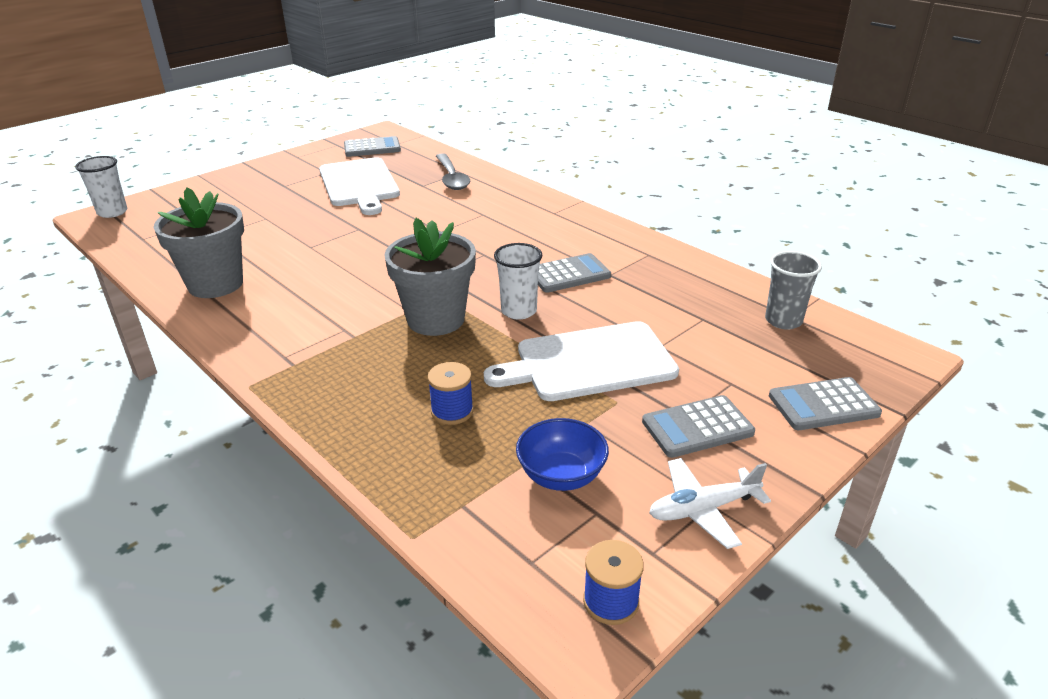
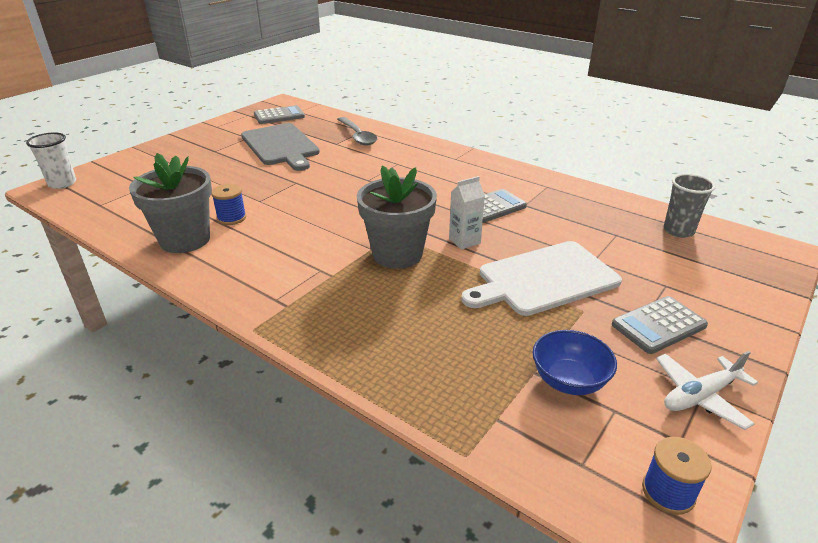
camera: 10 degrees left, 0 degrees up
(359, 184) = (281, 146): white cutting board -> grey cutting board
(452, 411) = (448, 333): blue spool -> blue spool (231, 218)
(519, 311) = (464, 241): white cup -> white carton
(823, 405) = (745, 296): grey calculator -> none

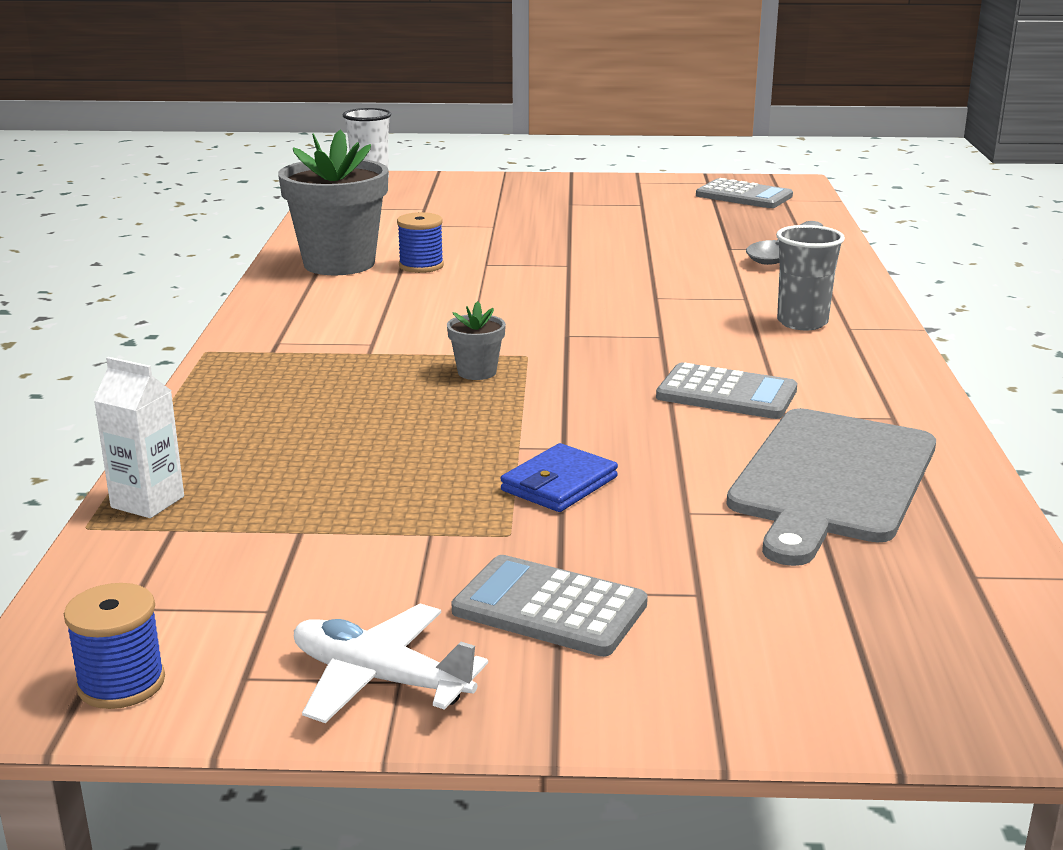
camera: 55 degrees right, 10 degrees down
(281, 146) = (655, 225): grey cutting board -> grey cutting board (831, 479)
(397, 254) = (477, 372): grey flower pot -> grey flower pot, size x0.44
(464, 241) = (584, 402): white carton -> white carton (147, 502)
(543, 279) = (559, 484): white cutting board -> blue wallet
(569, 381) = (306, 560): blue bowl -> none
(678, 231) = (946, 573): grey cup -> grey cup (802, 322)

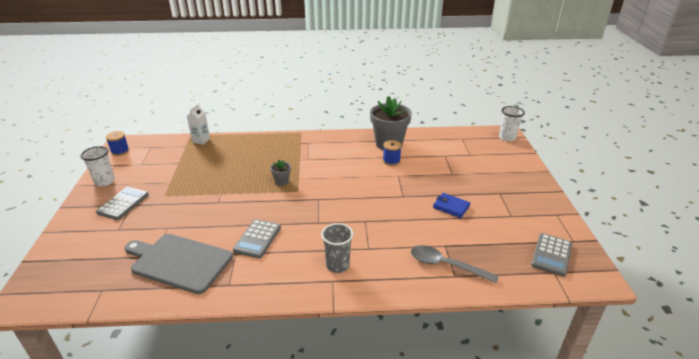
camera: 85 degrees right, 10 degrees up
(380, 679) = (104, 181): white plane -> white cup
(559, 484) = (193, 202): blue wallet -> blue wallet (451, 207)

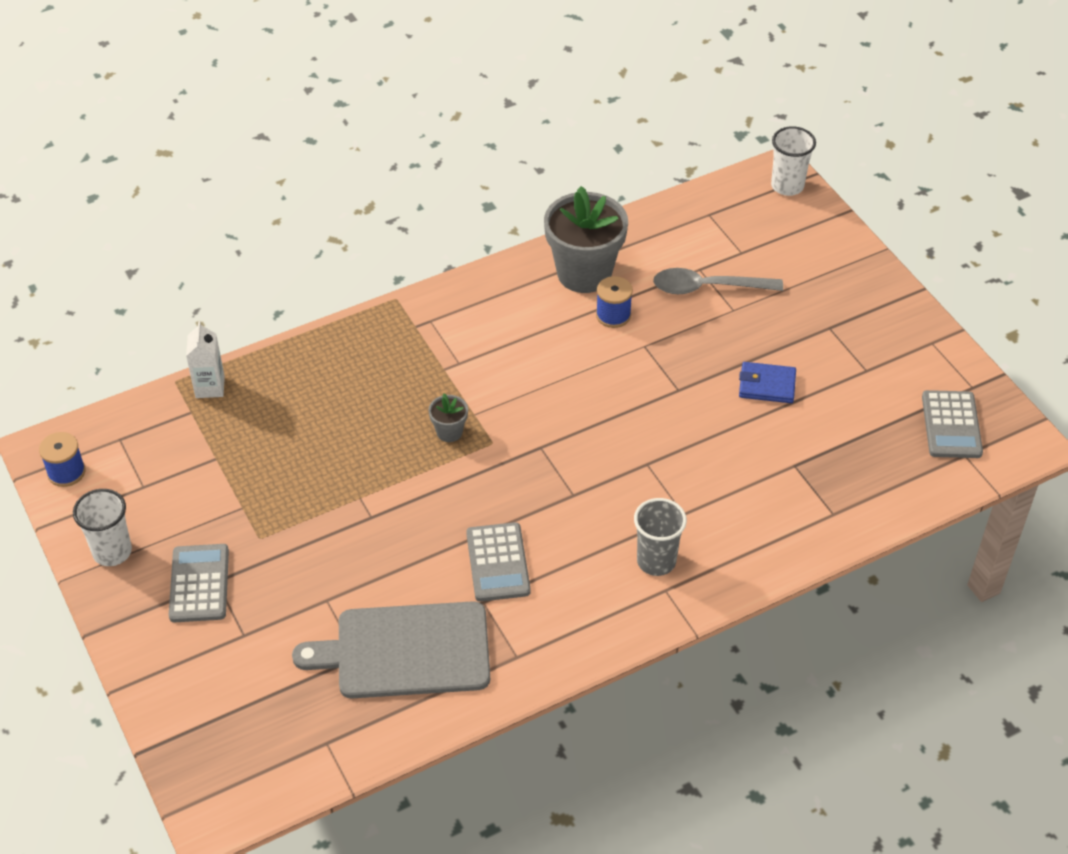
camera: 25 degrees left, 15 degrees up
(445, 265) = (812, 500): grey spoon -> grey spoon (707, 287)

